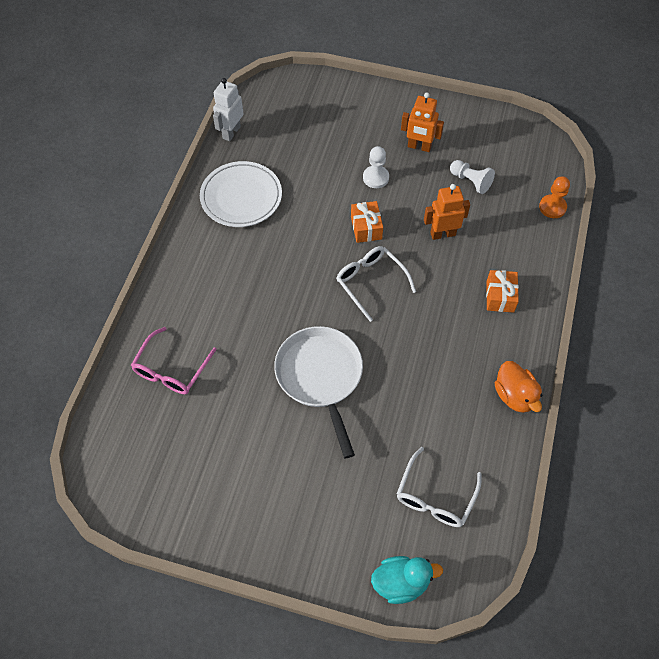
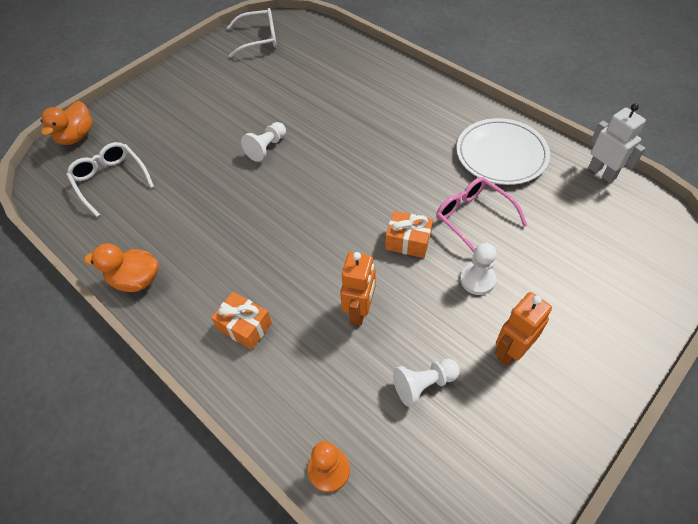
camera: 120 degrees right, 5 degrees down
(171, 370) = (338, 67): pink glasses -> pink glasses (472, 218)
(320, 377) = (267, 148): white pan -> white pawn
(370, 282) = (338, 218): white glasses -> white glasses (259, 39)
(401, 583) = (77, 136): turquoise duck -> orange duck

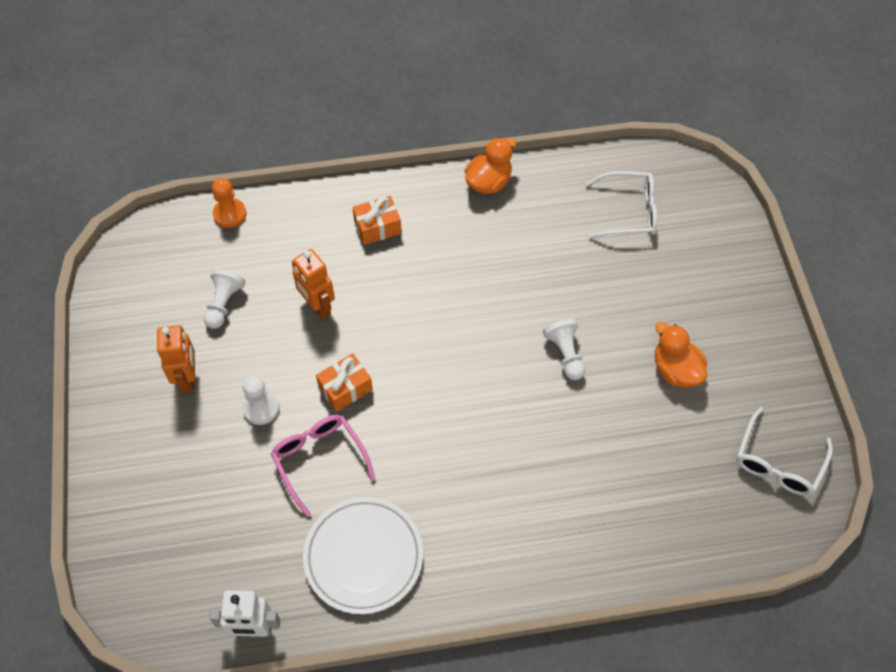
camera: 125 degrees right, 5 degrees up
(77, 136) = (721, 211): orange duck -> orange duck (675, 370)
(472, 218) = (319, 459): pink glasses -> pink glasses turned 120 degrees counterclockwise

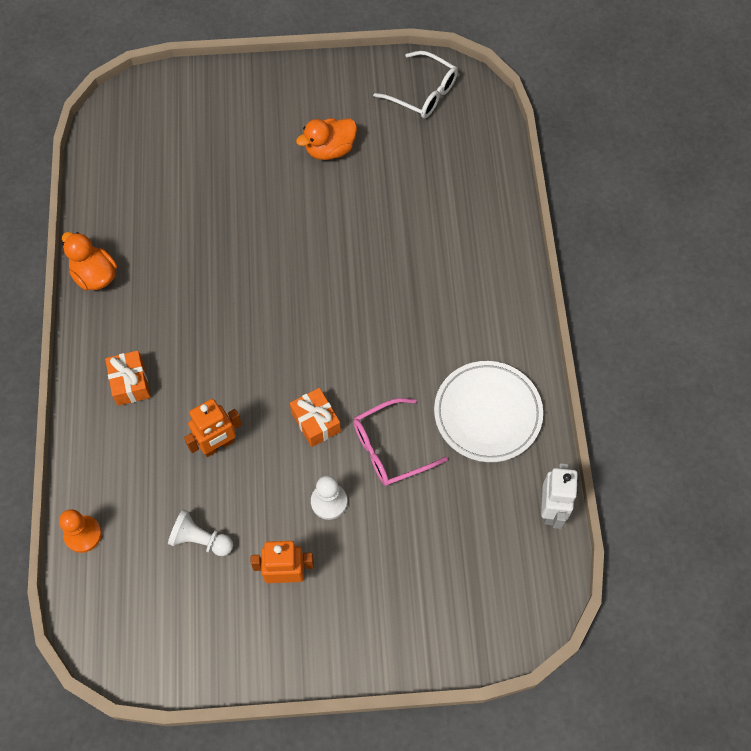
camera: 85 degrees left, 5 degrees up
(565, 354) = (303, 231): white pawn -> none
(629, 212) = (156, 159): white glasses -> none

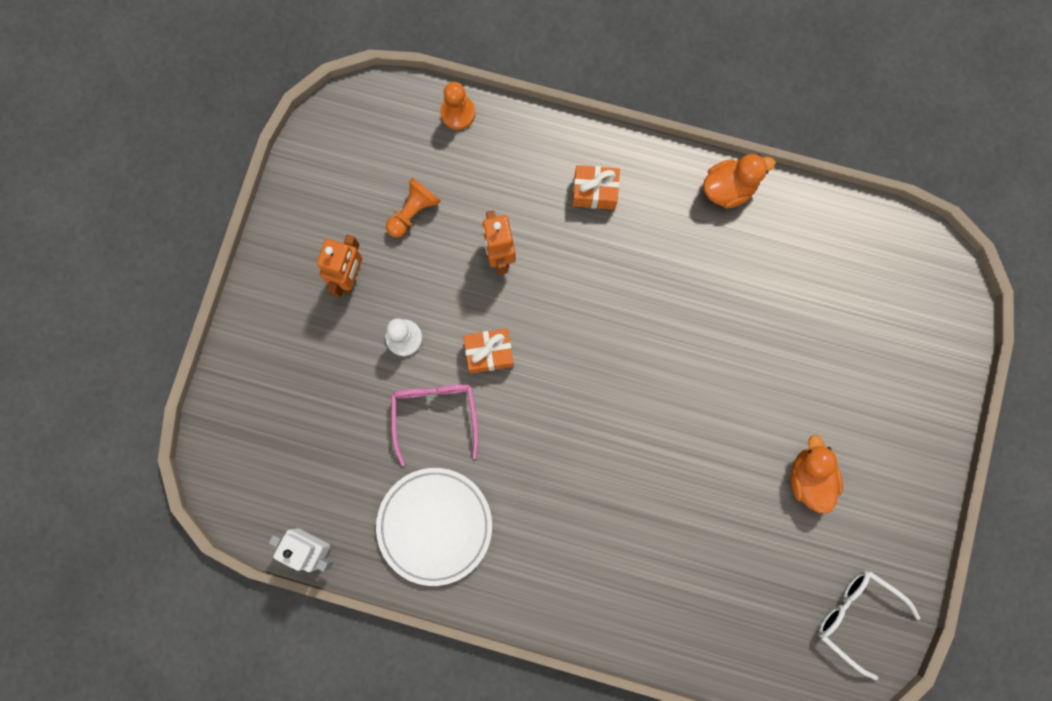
camera: 110 degrees right, 15 degrees up
(200, 539) = (413, 212): white pawn -> orange pawn
(423, 93) = (856, 616): white glasses -> white glasses turned 75 degrees clockwise

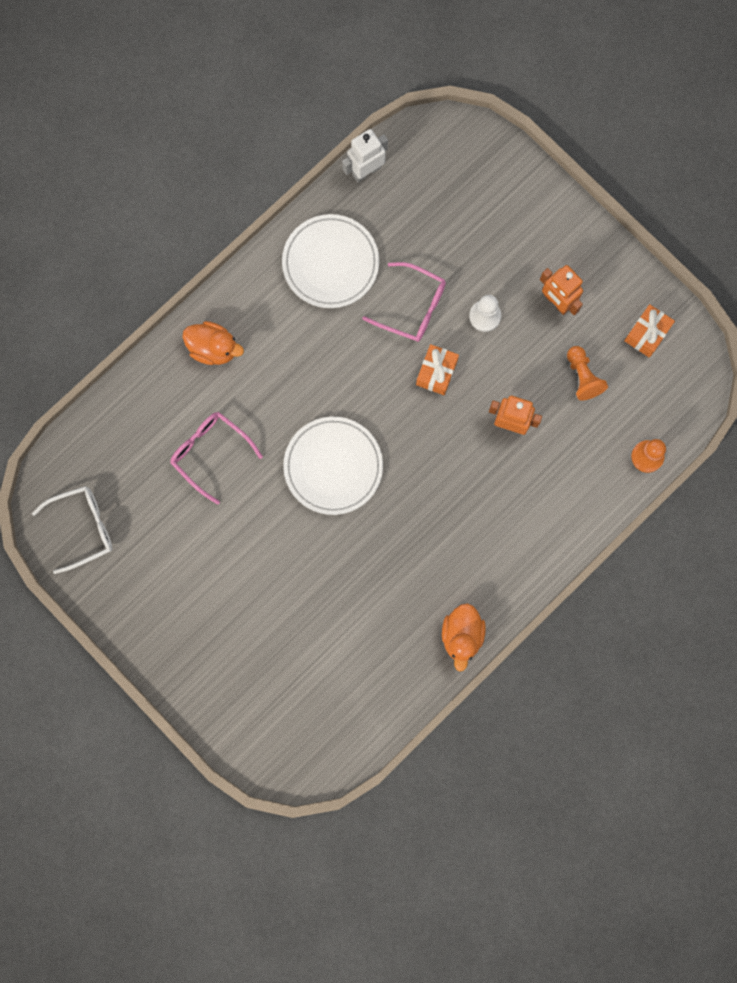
camera: 120 degrees right, 0 degrees up
(594, 192) = (519, 527): orange gift -> orange gift (647, 334)
(642, 400) = (333, 466): none -> white plate
(703, 532) = (210, 453): none -> pink glasses
(809, 478) = (201, 556): orange duck -> orange duck (213, 348)

